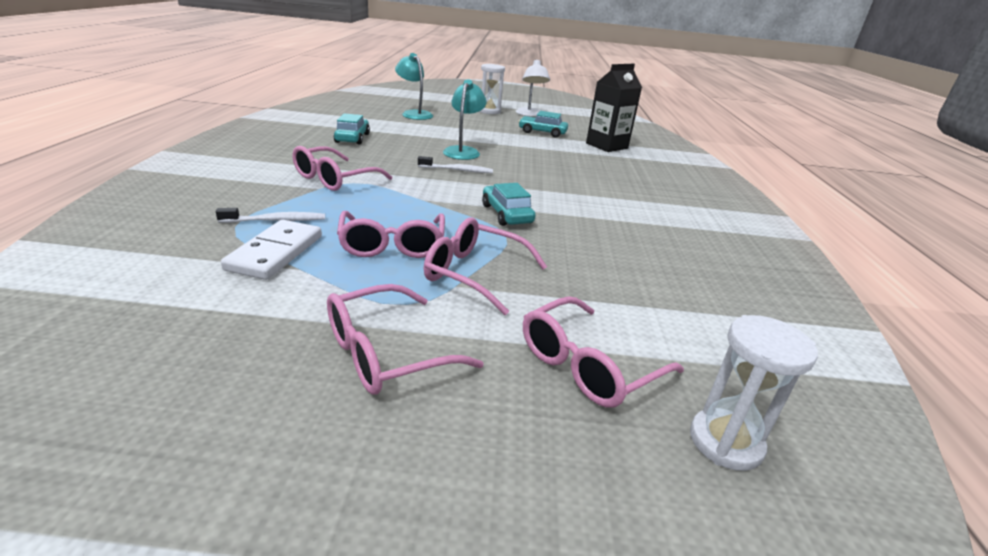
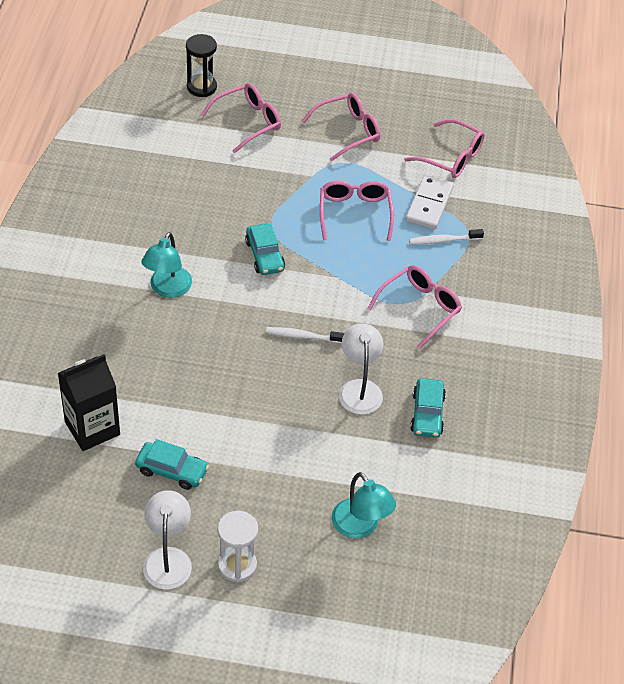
camera: 175 degrees left, 20 degrees up
(407, 148) = (359, 389): none -> white lamp
(463, 151) = (293, 388): turquoise lamp -> turquoise lamp (167, 289)
(474, 273) = (299, 185): pink glasses -> pink glasses (452, 157)
(725, 442) = (201, 87): white hourglass -> black hourglass

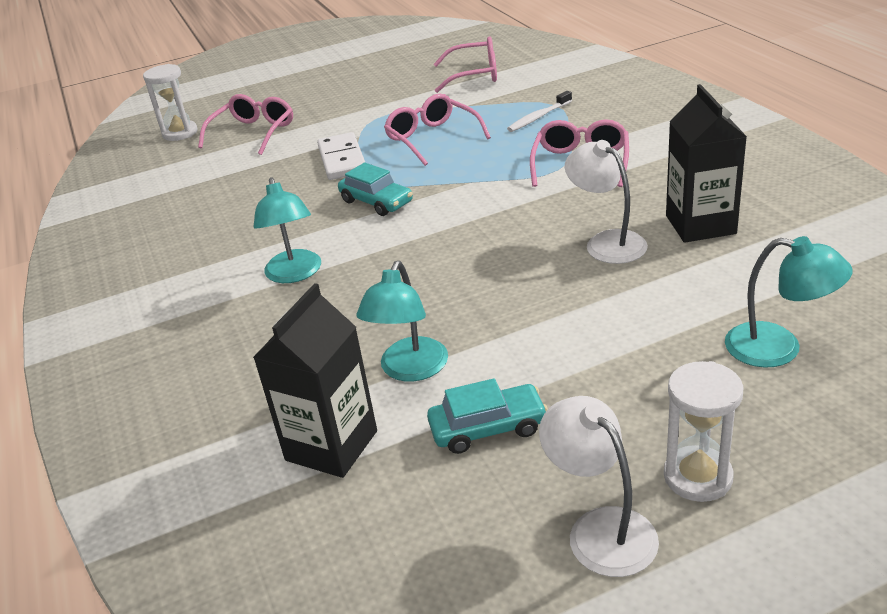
camera: 25 degrees left, 15 degrees down
(168, 407) = (410, 370): none -> turquoise lamp
(201, 87) = (180, 133): black hourglass -> white hourglass
(302, 336) = (493, 236): white toothbrush -> none
(348, 131) = (360, 99): pink glasses -> none
(427, 414) = (700, 224): turquoise car -> black carton
(429, 204) = (494, 105): white domino -> white domino (342, 160)

